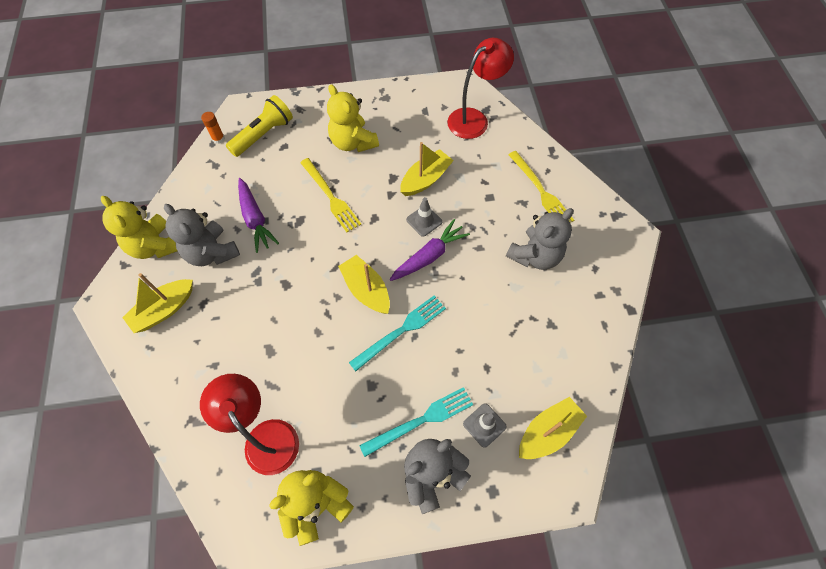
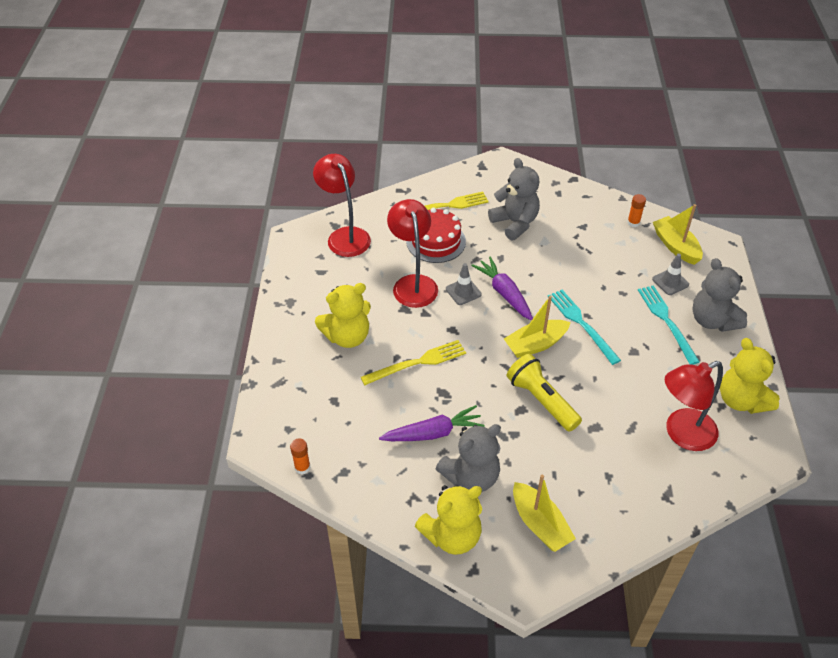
camera: 80 degrees left, 15 degrees down
(264, 134) = (310, 419): yellow flashlight -> yellow flashlight (541, 400)
(425, 179) = (413, 284): yellow boat -> red lamp
(487, 189) = (436, 241): none -> red cake
(574, 380) = (633, 223): none -> orange glue stick

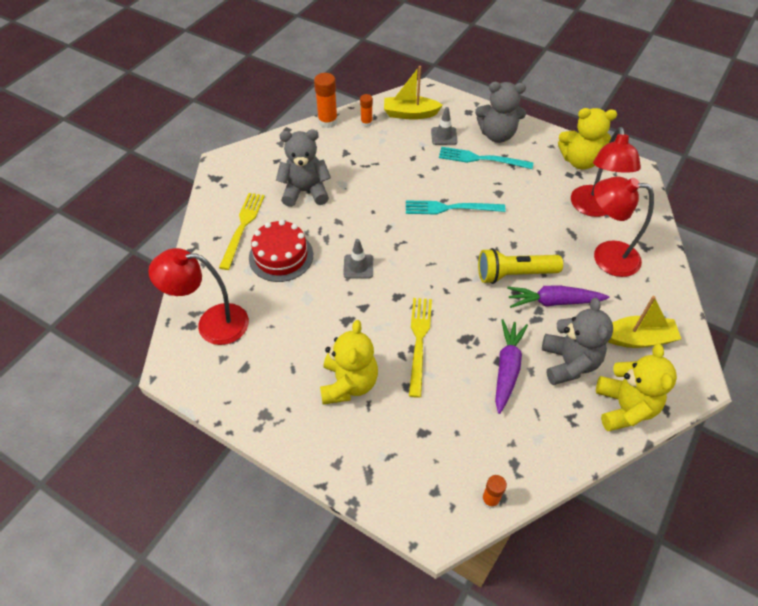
camera: 60 degrees left, 5 degrees up
(413, 284) = (320, 299): red lamp -> red lamp (606, 256)
(504, 294) = (382, 239): purple carrot -> purple carrot (554, 302)
(535, 344) = (452, 248): yellow boat -> none
(609, 198) = (327, 121): none -> orange glue stick

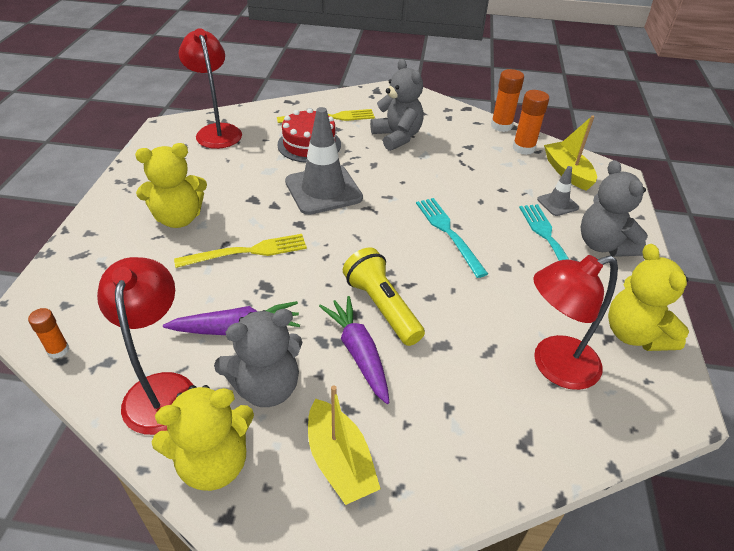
camera: 65 degrees right, 10 degrees down
(358, 266) = (323, 190): grey traffic cone -> grey traffic cone, size x2.05
(366, 123) = (523, 148): orange glue stick -> orange glue stick, size x1.66
(606, 256) = (472, 397): red lamp -> red lamp (161, 389)

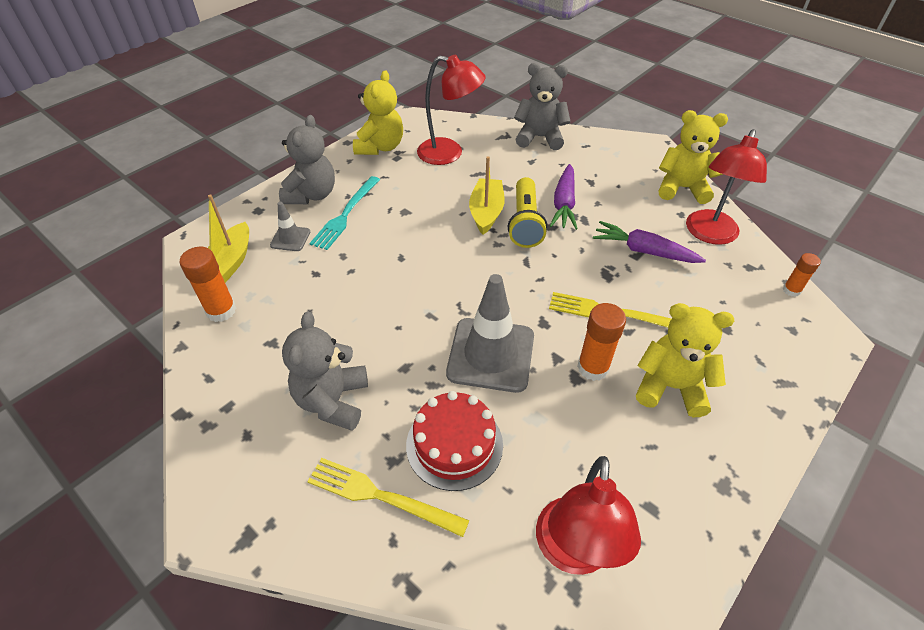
camera: 145 degrees left, 5 degrees up
(266, 387) = (636, 209): grey teddy bear -> grey teddy bear (539, 138)
(340, 461) = (610, 164): yellow boat -> yellow boat (486, 212)
(449, 233) = (416, 253): turquoise fork -> none
(501, 126) = (191, 356): orange glue stick -> orange glue stick (593, 367)

